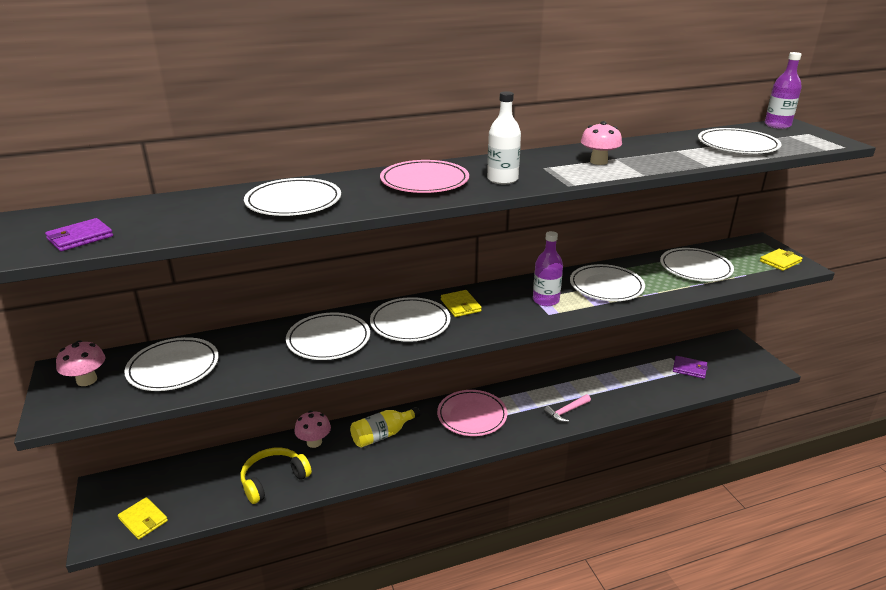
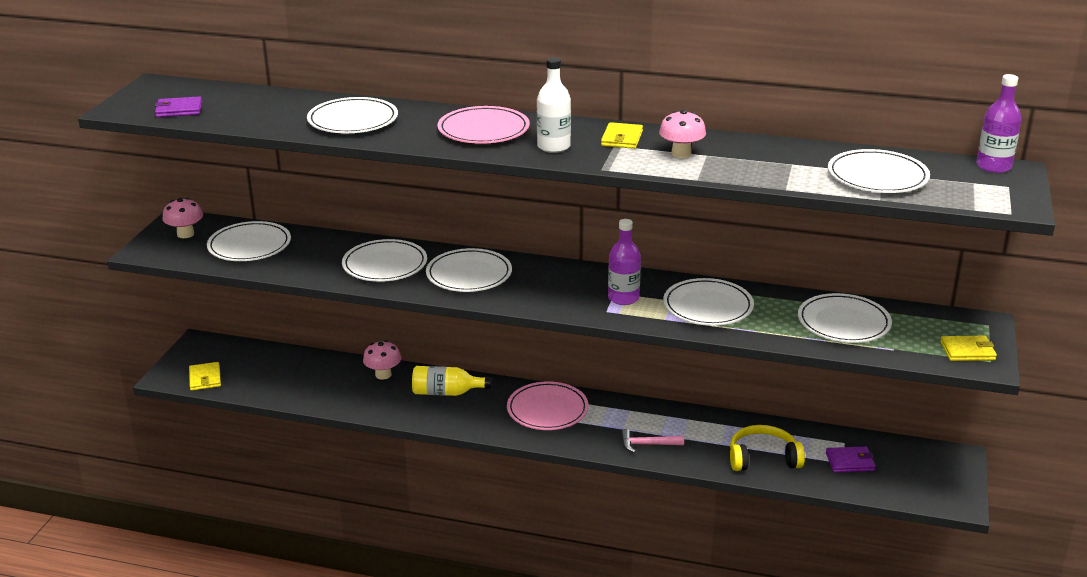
camera: 35 degrees right, 0 degrees up
(273, 480) = (322, 390): yellow headphones -> yellow headphones (763, 458)
(460, 305) = (534, 275): yellow wallet -> yellow wallet (621, 138)
(689, 369) = (850, 462): purple wallet -> purple wallet turned 60 degrees counterclockwise

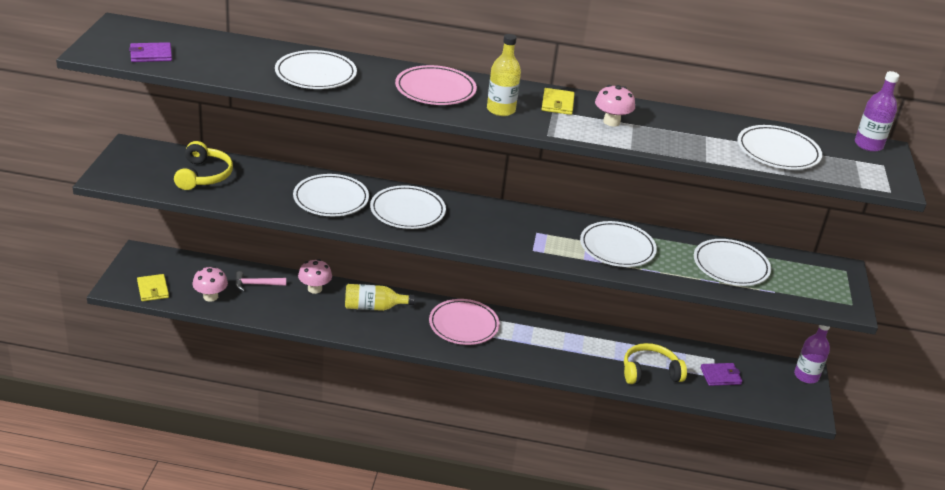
camera: 10 degrees left, 5 degrees up
(185, 234) = (141, 161): pink mushroom -> pink mushroom (210, 296)
(249, 246) = (203, 175): white plate -> yellow headphones
(553, 147) = (501, 110): white bottle -> yellow bottle
(623, 298) = (545, 238): purple bottle -> purple bottle (806, 376)
(647, 444) = (553, 359): pink hammer -> pink hammer (256, 284)
(967, 351) = (833, 294): yellow wallet -> none

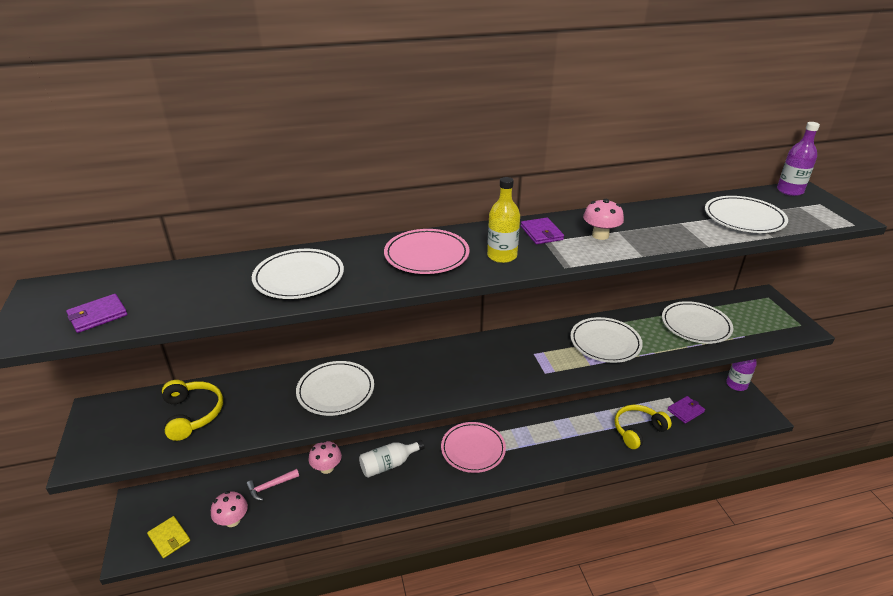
camera: 20 degrees left, 0 degrees up
(373, 307) = (389, 464): yellow bottle -> white bottle
(407, 211) = (413, 376): white plate -> none
(557, 104) = (541, 233): yellow wallet -> purple wallet

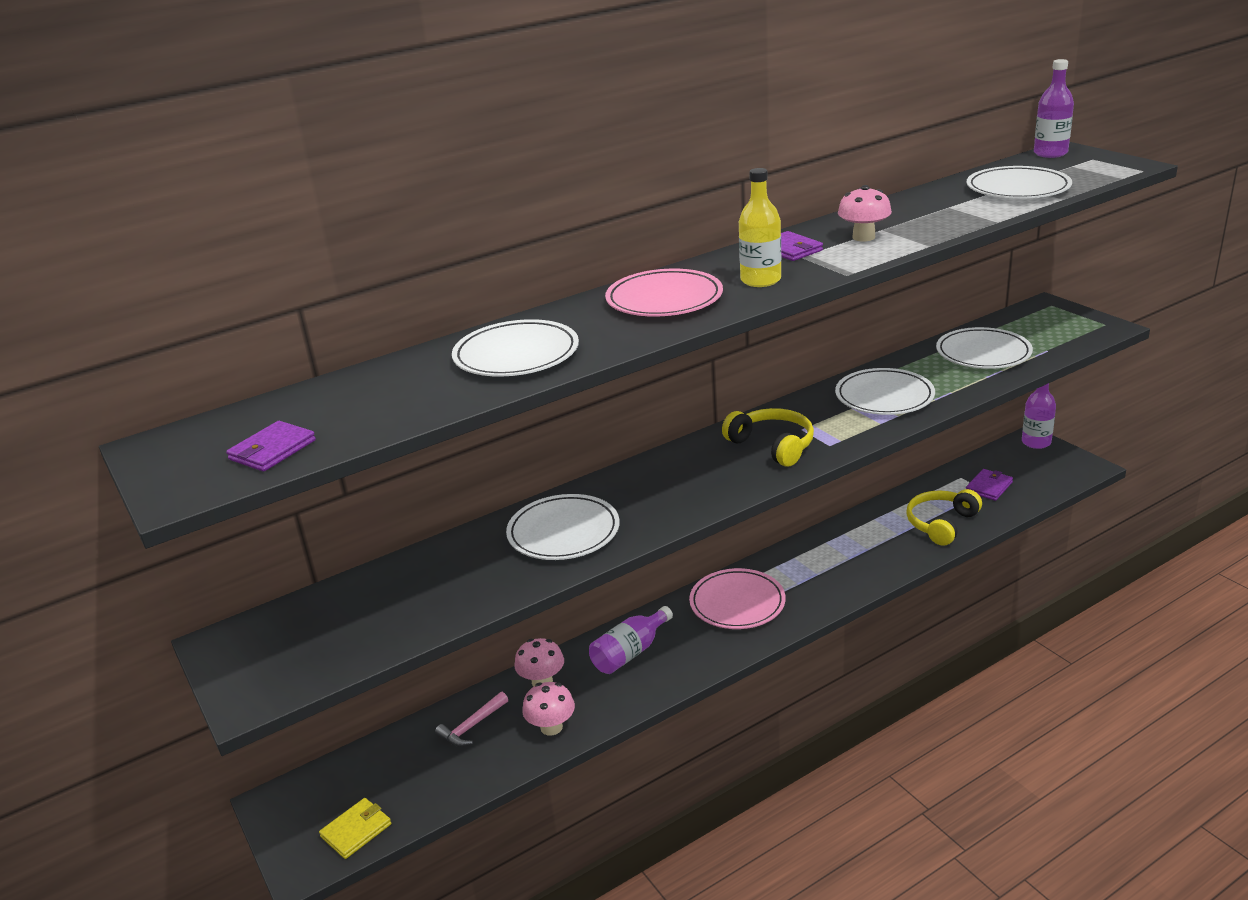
camera: 15 degrees left, 5 degrees down
(169, 538) = (356, 830): yellow wallet -> yellow wallet turned 75 degrees counterclockwise
(193, 414) = (375, 609): yellow headphones -> yellow headphones (773, 445)
(232, 520) = (441, 781): pink mushroom -> pink mushroom (551, 727)
(389, 464) = (630, 652): white bottle -> purple bottle

